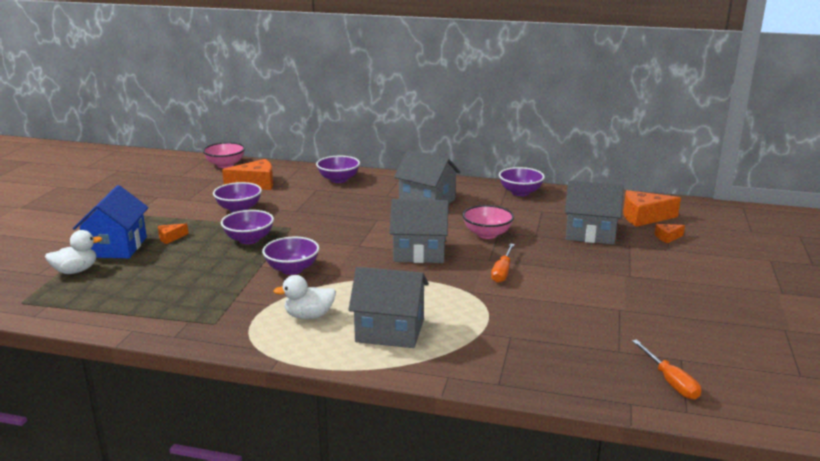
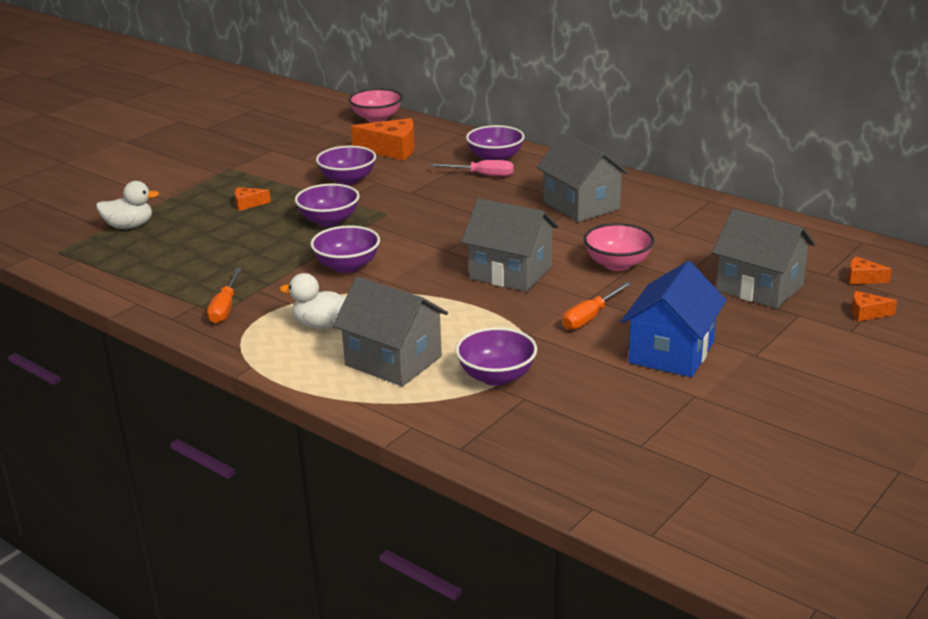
camera: 25 degrees right, 5 degrees up
(117, 247) = (187, 205): blue house -> blue house (671, 352)
(339, 191) = (482, 175): none -> pink screwdriver
(520, 192) = (718, 213): purple bowl -> purple bowl (496, 376)
(644, 217) = (862, 278): orange cheese -> orange cheese, size x0.51
(670, 381) = (667, 496): orange screwdriver -> orange screwdriver (225, 308)

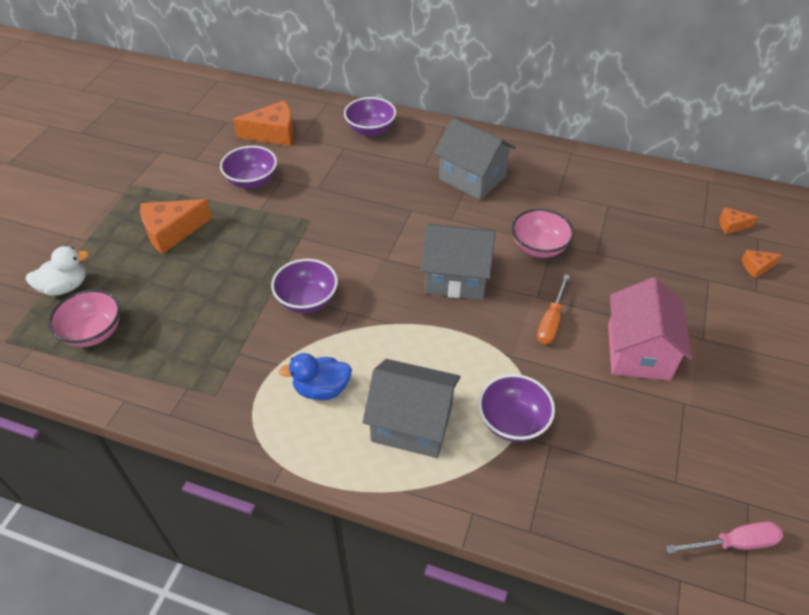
camera: 20 degrees left, 20 degrees up
(225, 308) = (217, 386): orange screwdriver -> none
(248, 204) = (172, 231): orange cheese -> orange cheese, size x1.98
(321, 325) = (321, 389): white duck -> blue duck
(329, 221) = (261, 240): purple bowl -> none
(377, 118) = (240, 94): pink bowl -> pink bowl (94, 332)
(482, 175) = (370, 153): pink screwdriver -> pink screwdriver (733, 543)
(671, 352) = (638, 352): blue house -> pink house
(759, 287) = (663, 253): grey house -> none

